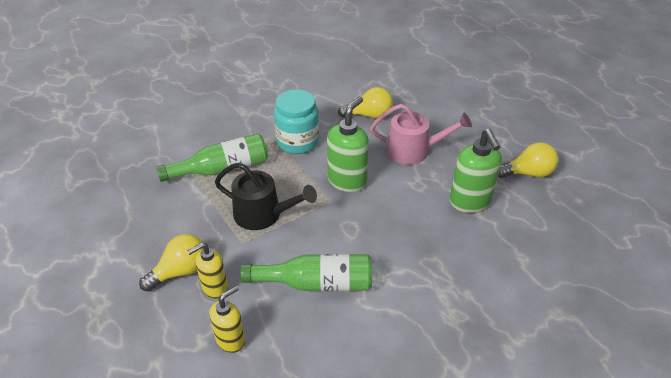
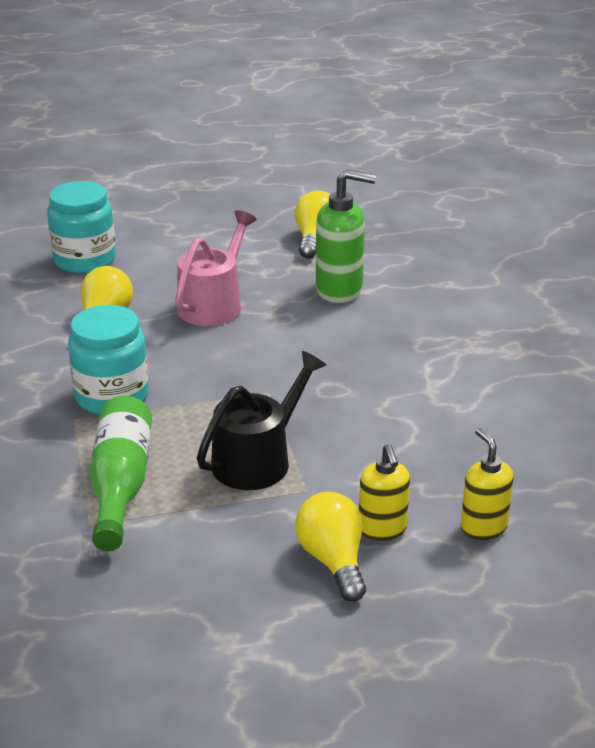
camera: 70 degrees left, 10 degrees down
(316, 283) = (417, 437): green bottle -> none
(347, 181) = (236, 370): green soap dispenser -> none
(425, 89) = (85, 260): none -> turquoise jar

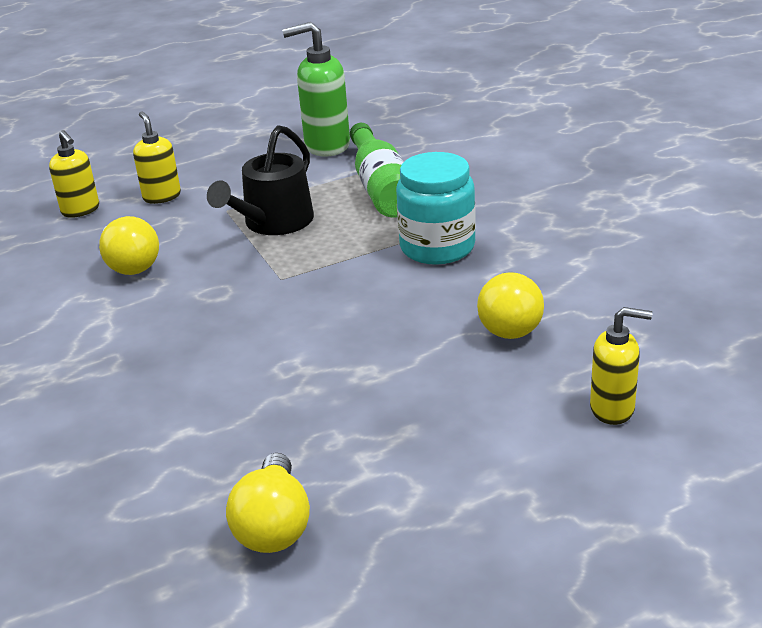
camera: 170 degrees right, 0 degrees up
(85, 260) = (612, 409): turquoise jar -> yellow soap dispenser
(213, 304) = (386, 370): pink watering can -> none
(333, 560) = (199, 175): yellow light bulb -> yellow light bulb (130, 264)
(340, 290) = (220, 424): green soap dispenser -> green soap dispenser (326, 146)

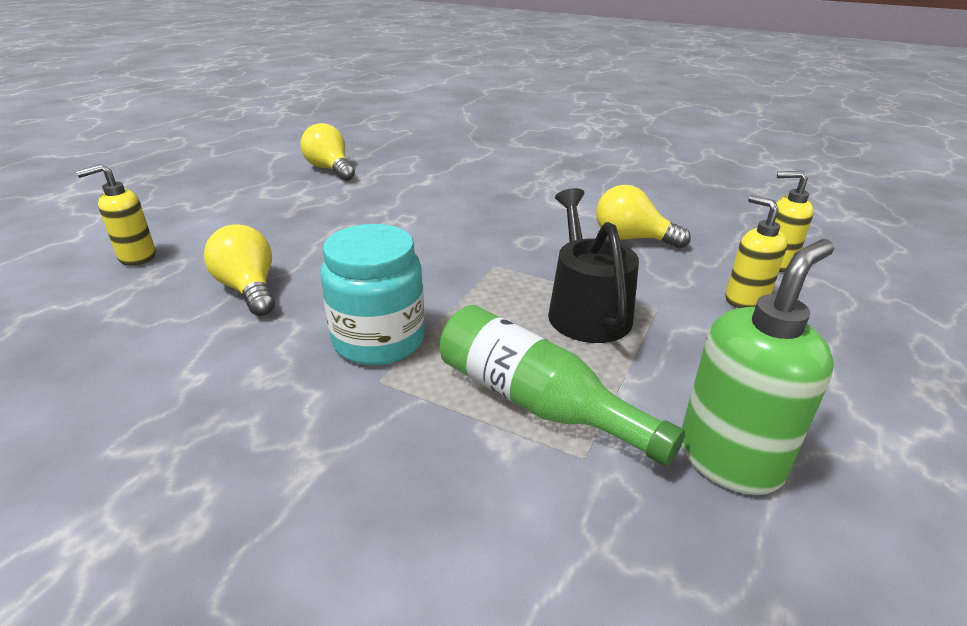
camera: 140 degrees right, 0 degrees up
(162, 196) = (745, 299): yellow soap dispenser -> yellow soap dispenser turned 150 degrees counterclockwise

